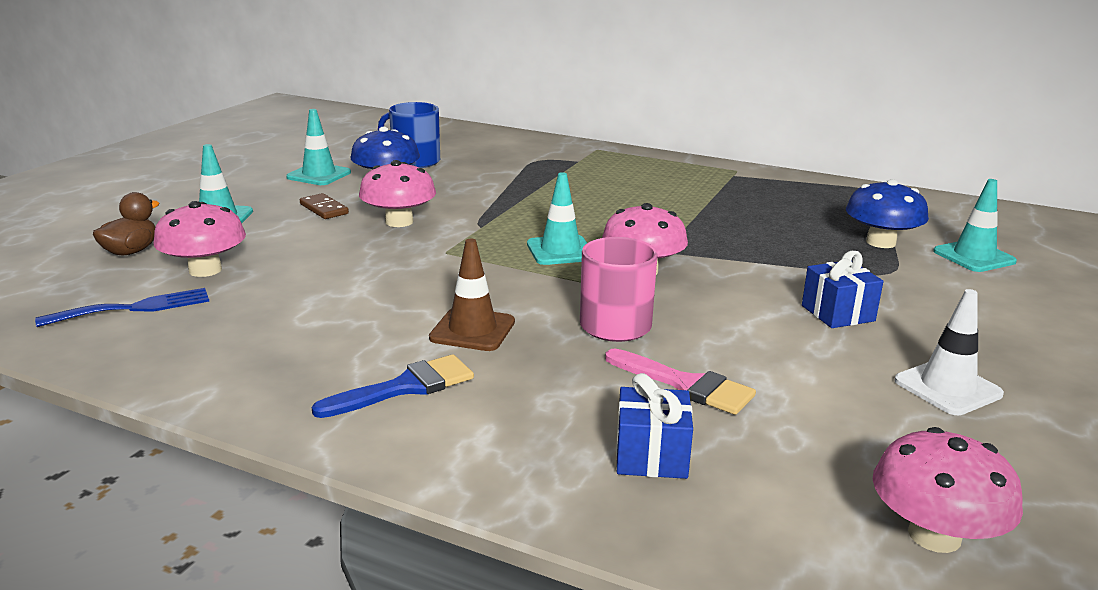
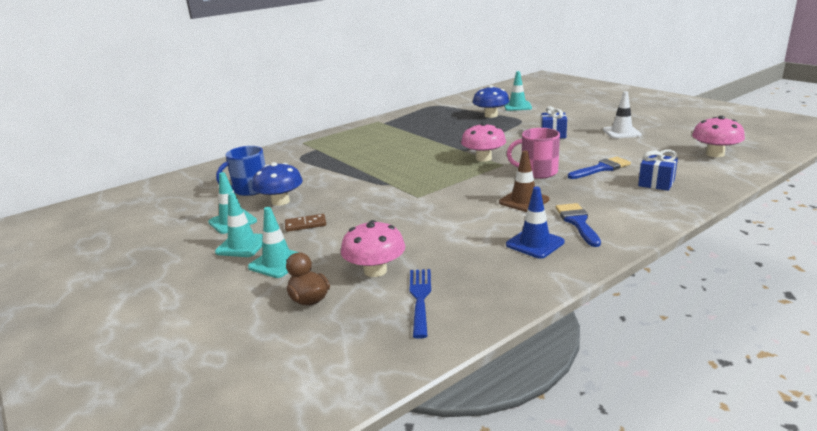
camera: 60 degrees left, 0 degrees up
(310, 360) = (535, 243): none -> blue traffic cone
(399, 222) = (356, 204): pink mushroom -> none
(560, 251) = (443, 171): turquoise traffic cone -> turquoise traffic cone (242, 245)
(686, 385) = (601, 168): pink brush -> blue brush

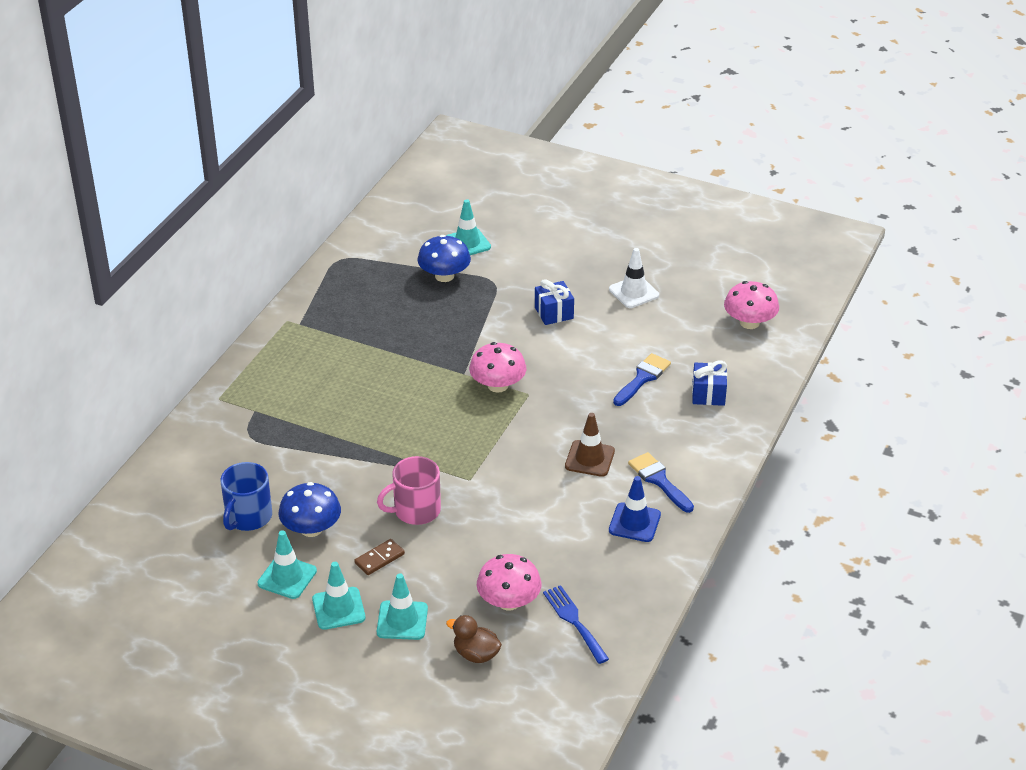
camera: 30 degrees left, 15 degrees up
(538, 172) = (577, 401): pink mug -> pink mug (416, 510)

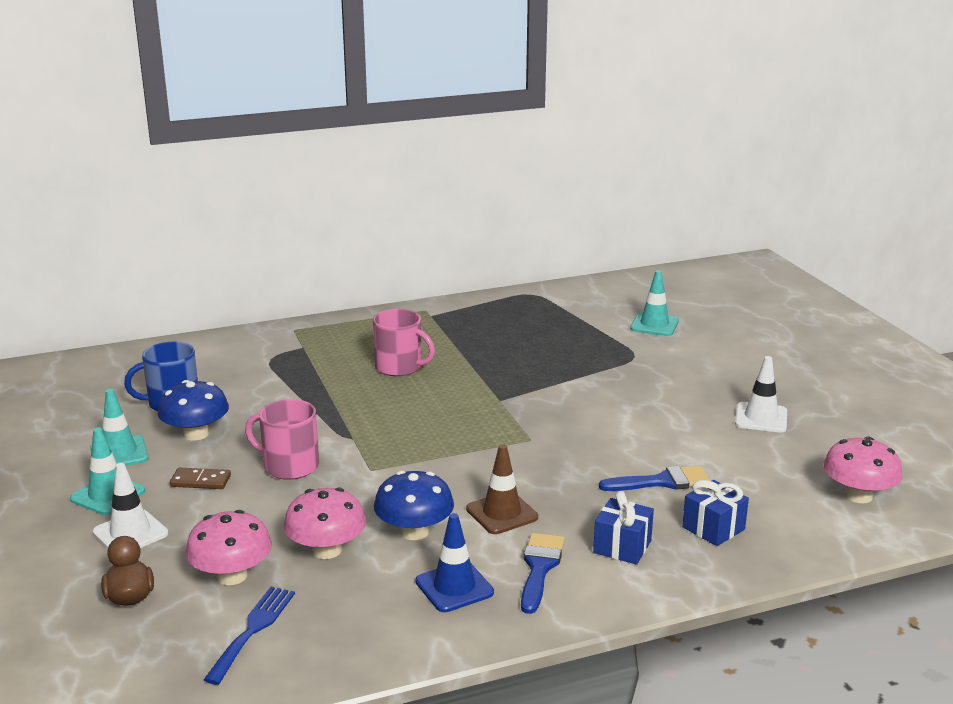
camera: 45 degrees right, 15 degrees down
(354, 386) = (399, 367): none -> pink mug
(402, 620) = (130, 533): turquoise traffic cone -> white traffic cone
(444, 276) = (598, 335): blue mushroom -> blue mushroom (414, 531)
(497, 385) = (514, 421): pink mushroom -> pink mushroom (326, 550)
(554, 313) = (654, 398): blue gift -> blue gift (622, 547)

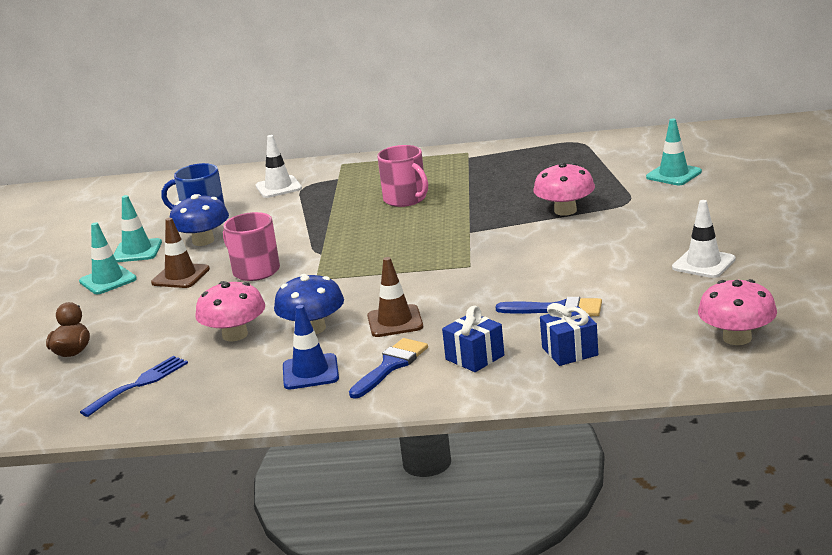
camera: 25 degrees right, 0 degrees up
(130, 533) = (104, 308): white traffic cone -> white traffic cone (278, 187)
(200, 481) = (180, 276): brown domino -> brown traffic cone
(232, 575) = (152, 345): pink mushroom -> pink mushroom (565, 211)

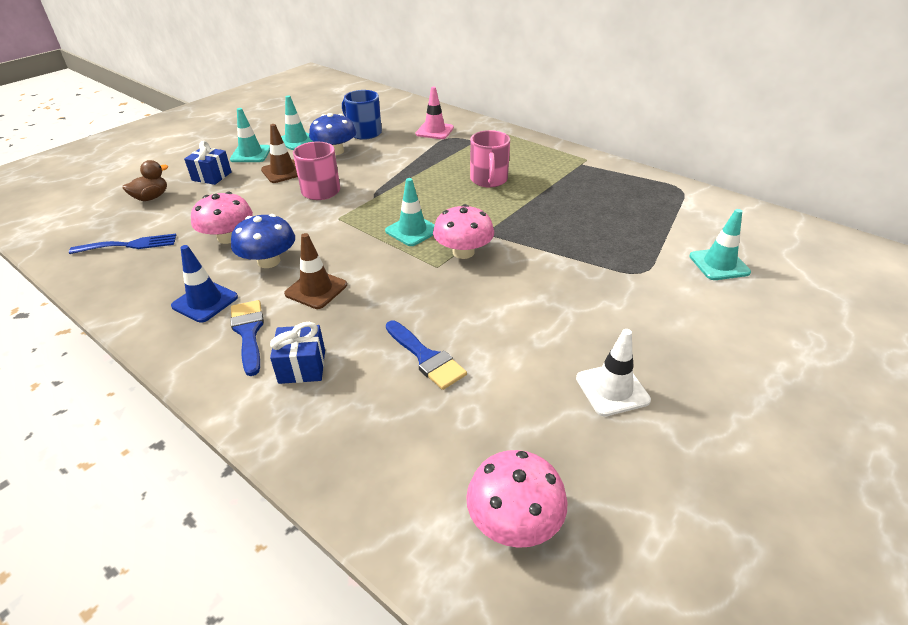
camera: 35 degrees right, 15 degrees up
(278, 187) = (434, 131): white traffic cone -> pink traffic cone
(391, 366) = (248, 332): blue brush -> blue brush turned 90 degrees counterclockwise
(404, 256) = (412, 230): none -> turquoise traffic cone
(565, 211) = (578, 252): pink mushroom -> pink mushroom (463, 252)
(570, 351) = (366, 415): blue gift -> blue gift (211, 176)

